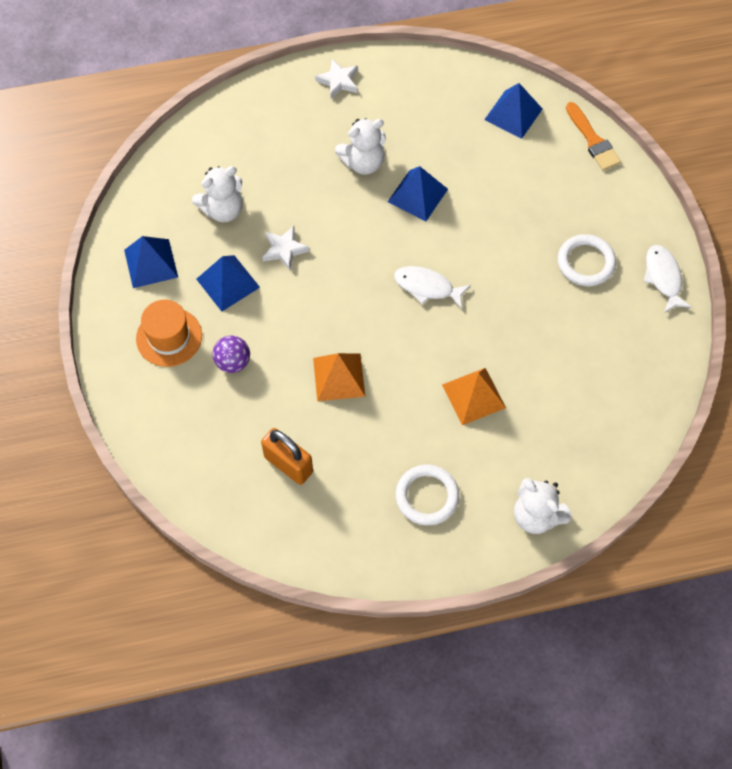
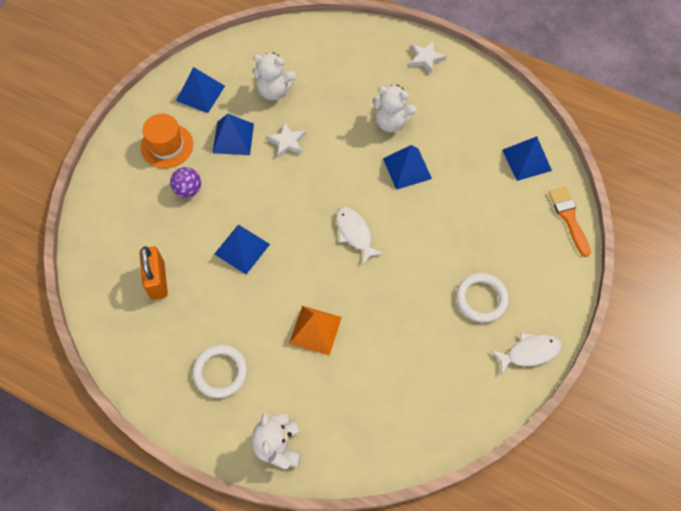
camera: 40 degrees right, 0 degrees up
(339, 377) = (242, 249): orange pyramid -> blue pyramid
(593, 140) = (568, 218): orange brush -> orange brush turned 150 degrees clockwise
(663, 277) = (529, 352): white fish -> white fish turned 45 degrees clockwise

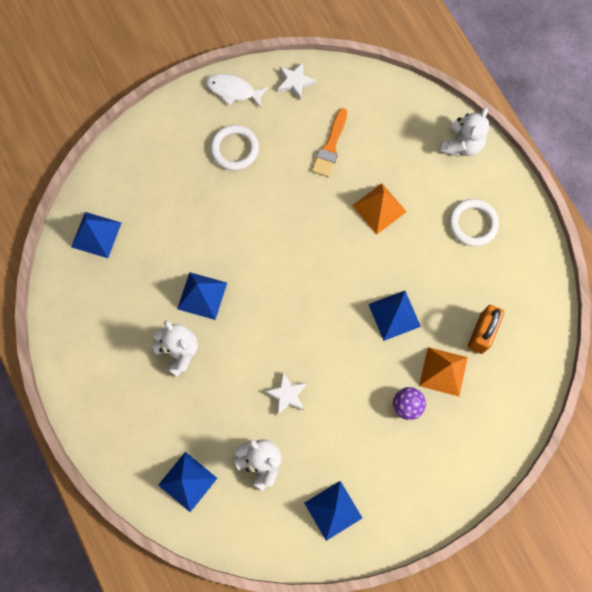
camera: 145 degrees left, 10 degrees up
(167, 146) = (400, 468): orange hat -> none
(173, 231) = (443, 371): none -> orange pyramid
(233, 138) = (333, 434): blue pyramid -> blue pyramid (187, 481)
(355, 233) = (291, 266): white fish -> none
(426, 59) = (91, 398): white star -> white star (295, 82)
(568, 218) = (110, 164): orange brush -> orange brush (330, 147)

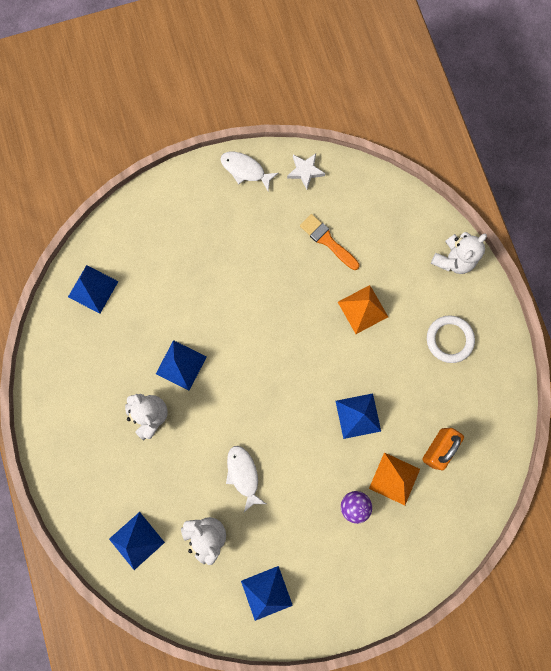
camera: 10 degrees right, 5 degrees up
(234, 149) = (236, 228): white ring -> none
(287, 394) = (243, 474): white star -> white fish
(330, 147) = (327, 241): orange brush -> orange brush turned 105 degrees clockwise

